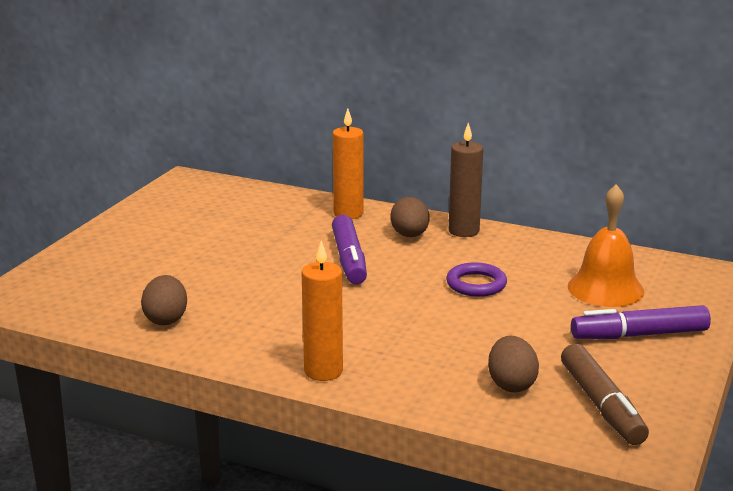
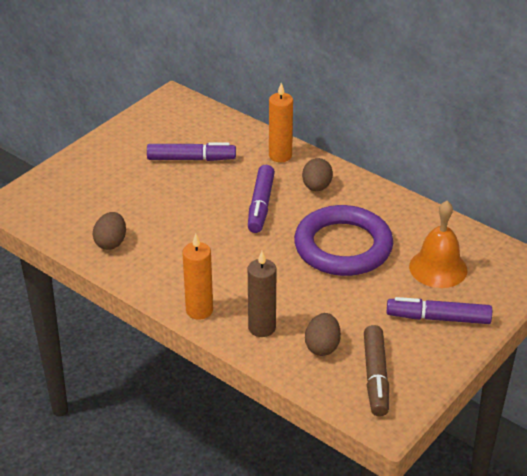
camera: 15 degrees right, 15 degrees up
(237, 229) = (191, 159): none -> purple marker
(463, 231) = (360, 189): brown candle -> brown candle (262, 328)
(476, 284) = (343, 246): purple ring -> purple ring, size x2.15

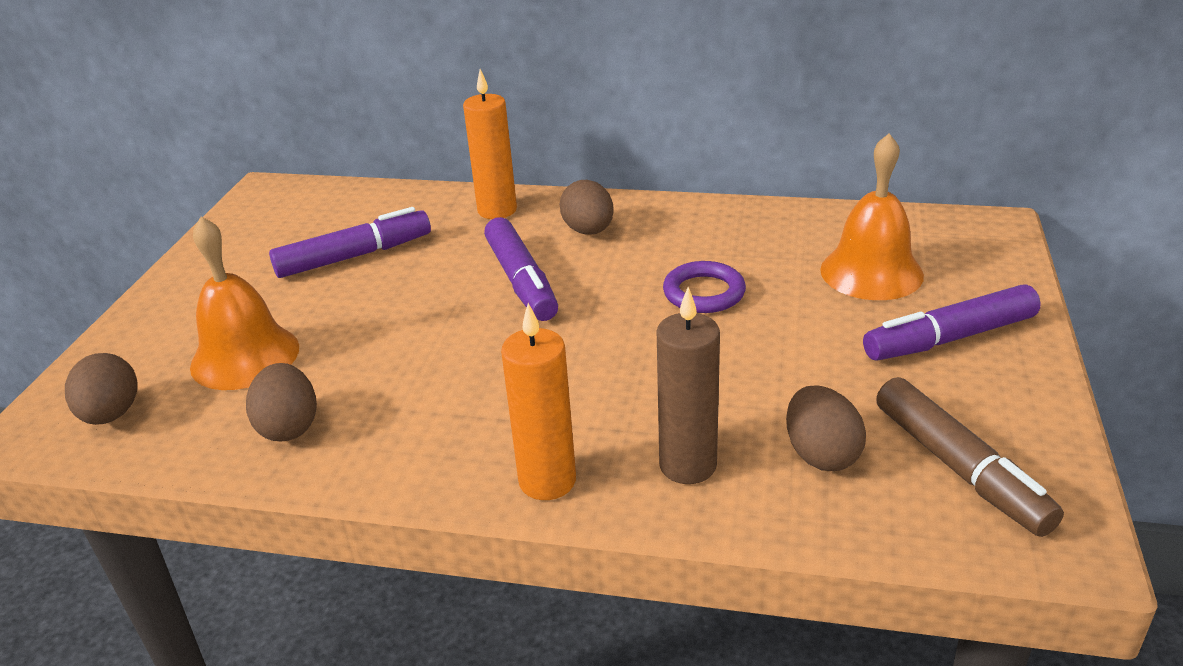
camera: 25 degrees left, 5 degrees down
(43, 207) = (111, 415): none -> brown egg
(111, 199) = (245, 356): none -> orange bell
(343, 246) = (704, 293): purple ring -> purple ring, size x0.46

